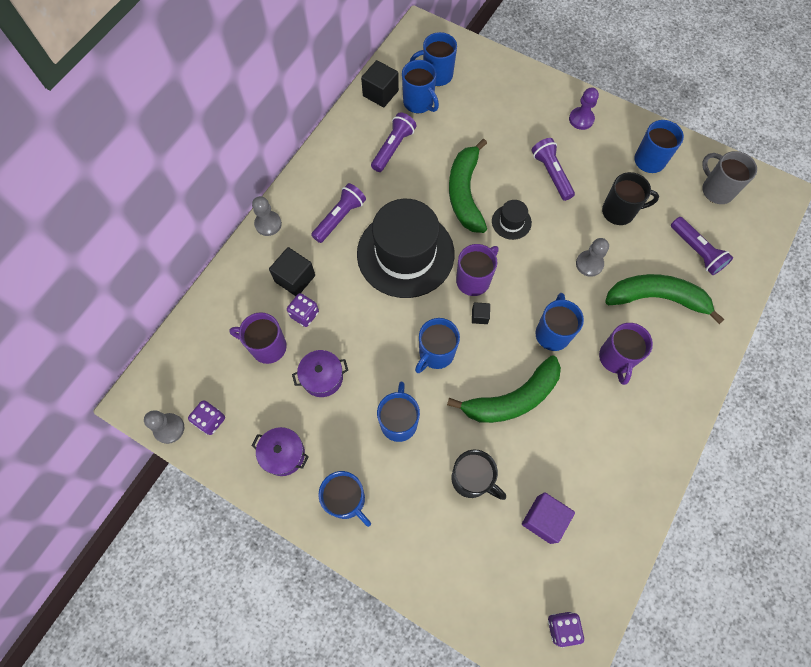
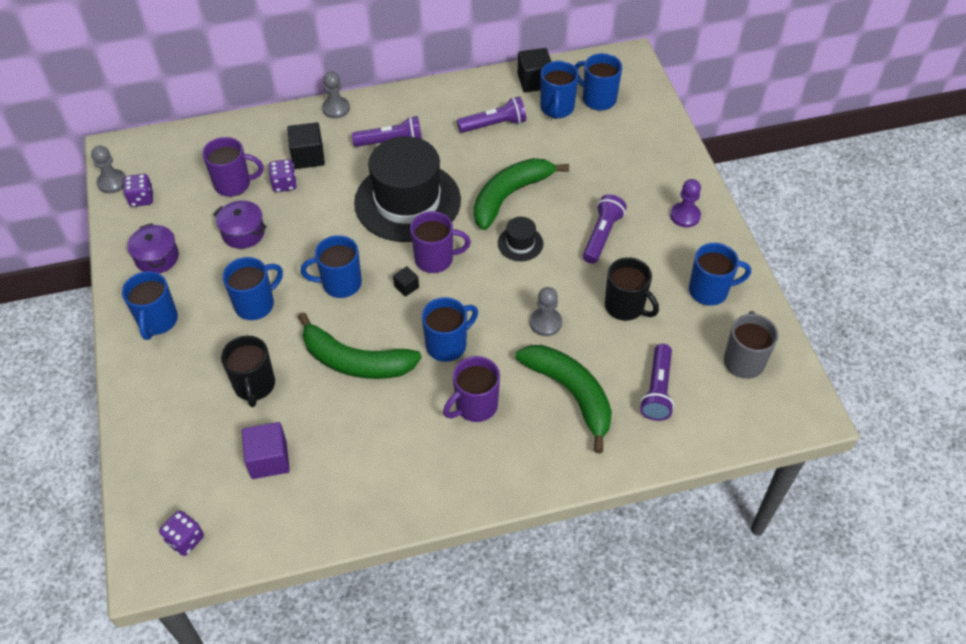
camera: 45 degrees right, 15 degrees down
(267, 347) = (234, 184): purple mug -> purple mug turned 120 degrees clockwise

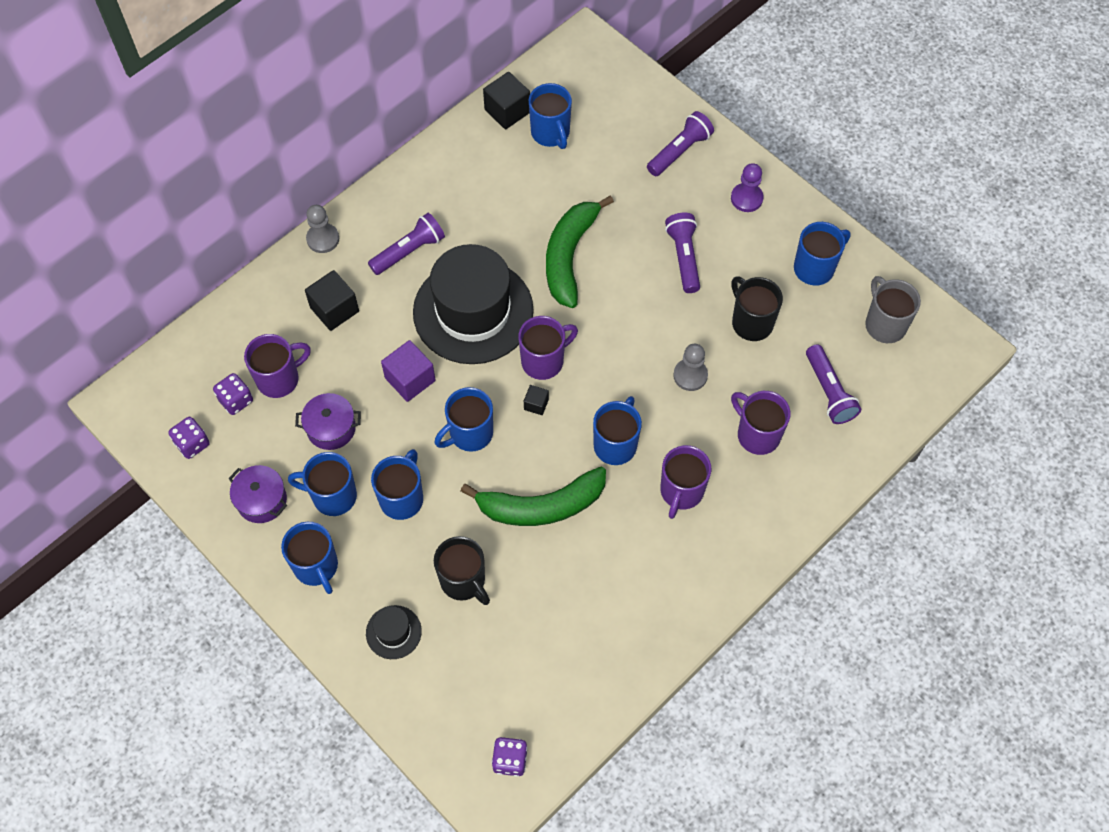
camera: 30 degrees left, 10 degrees up
(112, 182) = (144, 441): grey pawn -> none
(269, 459) = (530, 644): purple cube -> purple cube (410, 379)
(284, 184) = (333, 353): purple dice -> purple dice (236, 400)
(494, 125) = (500, 182): purple flashlight -> purple flashlight (680, 151)
(520, 243) = (613, 304): black hat -> black hat (393, 632)
(571, 393) = (757, 434): green banana -> purple mug
(598, 99) = (584, 103): blue mug -> blue mug (333, 496)
(625, 307) = (751, 322): black mug -> black mug turned 135 degrees counterclockwise

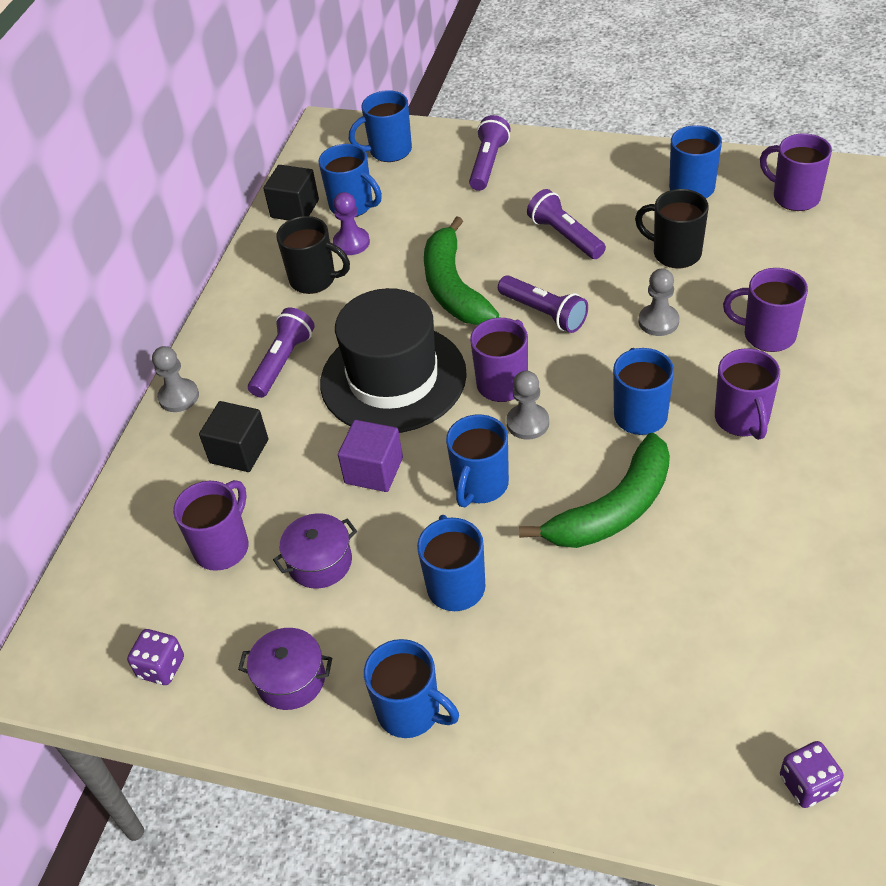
camera: 25 degrees left, 15 degrees down
(236, 400) = (185, 595): purple dice -> none
(333, 496) = (373, 628): blue mug -> blue mug (389, 151)
(393, 632) = (557, 728): black hat -> none
(463, 581) = (592, 628): black mug -> black mug (314, 280)
(536, 404) = (527, 423): black cube -> grey pawn
(746, 198) = (582, 168): purple pawn -> purple pawn (351, 243)
(829, 392) = (798, 269): purple flashlight -> purple flashlight (544, 313)
(884, 324) = (794, 197): grey mug -> purple mug

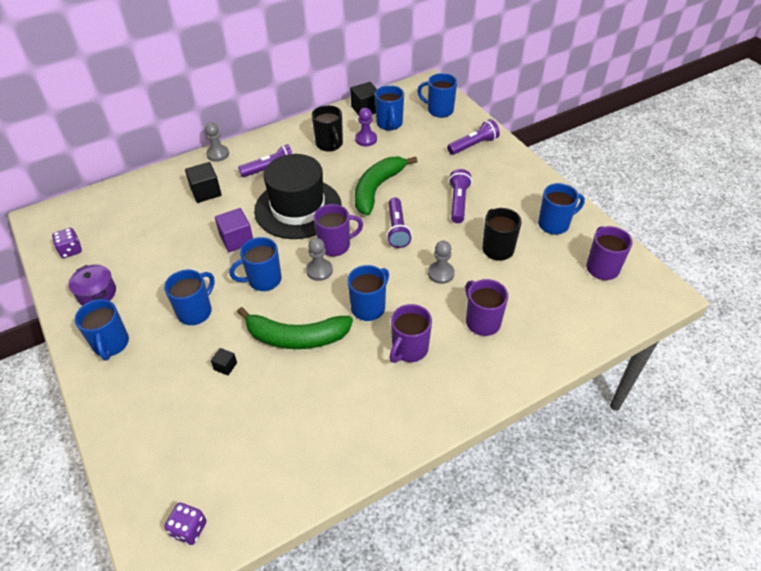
camera: 40 degrees right, 0 degrees up
(223, 547) = (149, 224): purple mug -> none
(320, 562) = (168, 258): purple pot -> none
(585, 606) = (225, 366): none -> black cube

